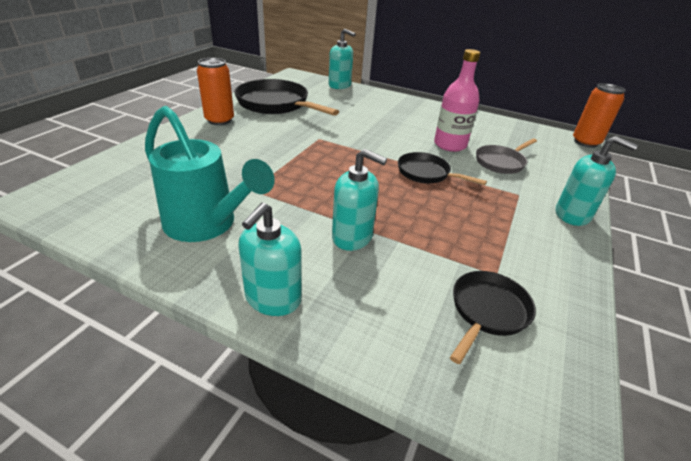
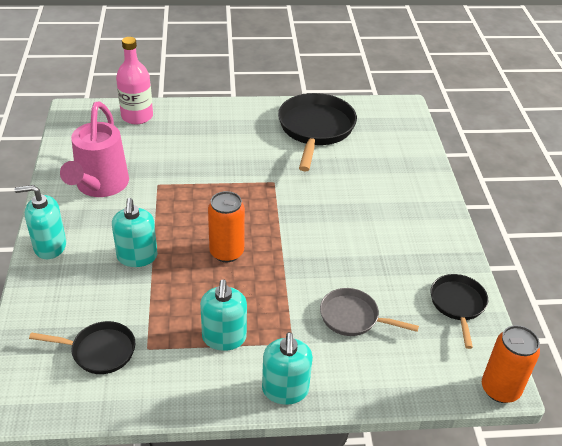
camera: 60 degrees right, 5 degrees up
(206, 224) = (100, 186): turquoise watering can -> pink watering can
(219, 120) = (247, 117): orange can -> orange can (226, 252)
(340, 85) = (416, 146): turquoise soap dispenser -> turquoise soap dispenser (224, 338)
(426, 173) = (273, 269): black pan -> black pan (458, 304)
(450, 145) = (354, 269): pink bottle -> pink bottle (137, 116)

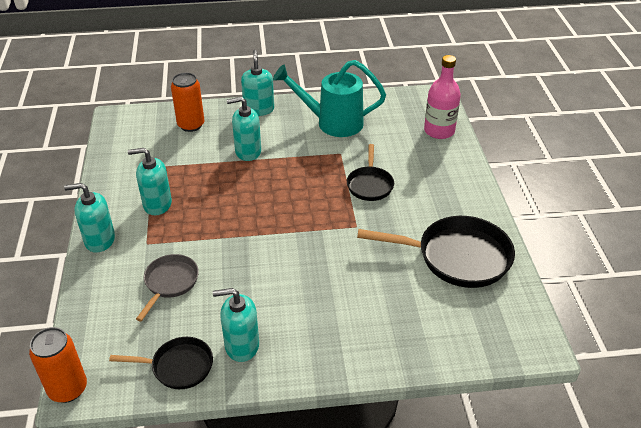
camera: 90 degrees right, 0 degrees up
(99, 351) = (153, 145): black pan -> black pan (370, 185)
(100, 186) = (333, 123): pink watering can -> turquoise watering can
(226, 252) = (253, 200): orange can -> orange can (191, 125)
(427, 261) = (241, 345): none -> turquoise soap dispenser

